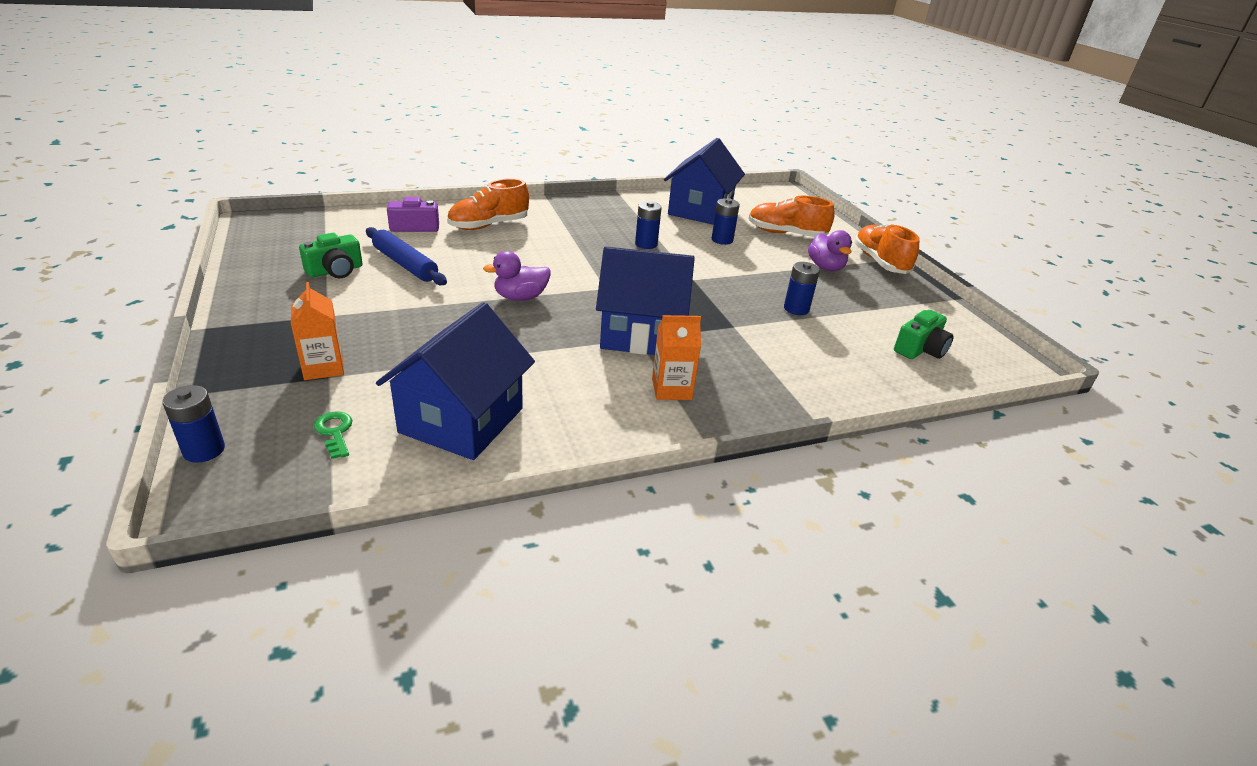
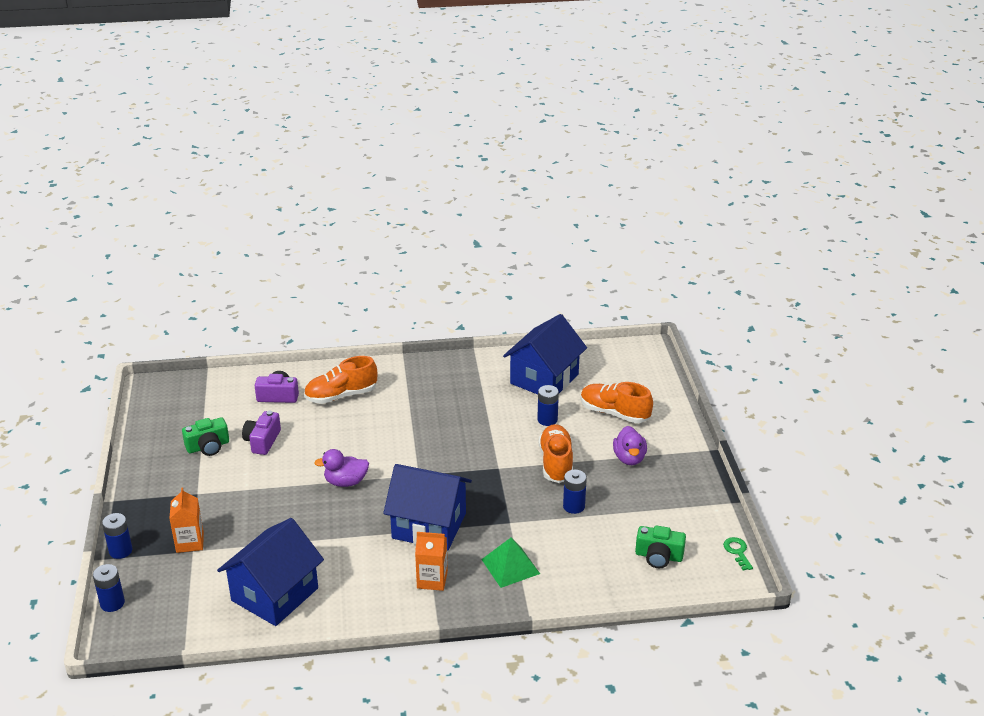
camera: 15 degrees right, 0 degrees up
(335, 432) = (192, 596): green key -> green key (737, 552)
(405, 264) = (262, 441): blue rolling pin -> purple camera
(646, 244) = (473, 423): blue battery -> blue battery (120, 551)
(760, 369) = (510, 566): none -> green pyramid
(880, 262) = (687, 454): orange shoe -> orange shoe (556, 463)
(920, 349) = (659, 556): green camera -> green camera turned 45 degrees clockwise

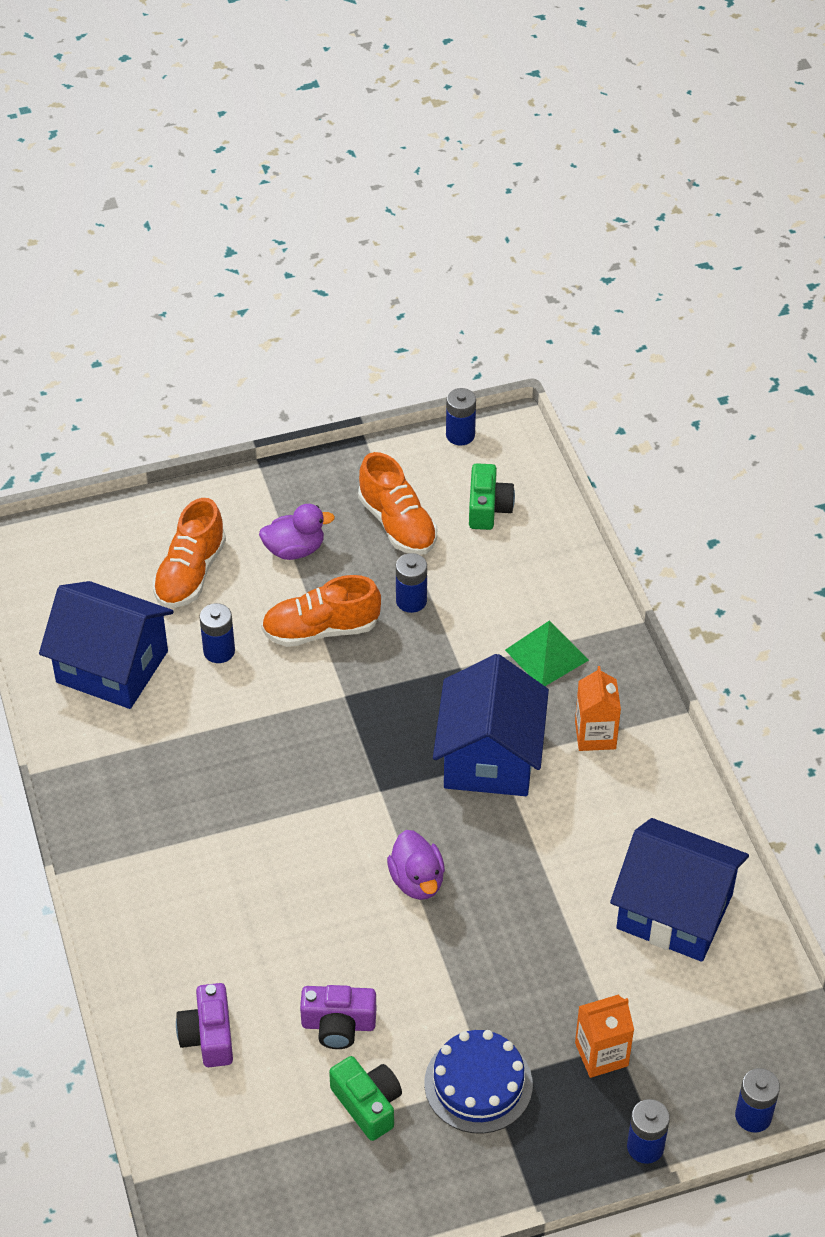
camera: 100 degrees left, 15 degrees up
(198, 489) = (478, 1084): none -> blue cake
(341, 395) = (194, 939): orange shoe -> orange shoe (397, 524)
(737, 552) = (460, 435): green key -> blue battery

